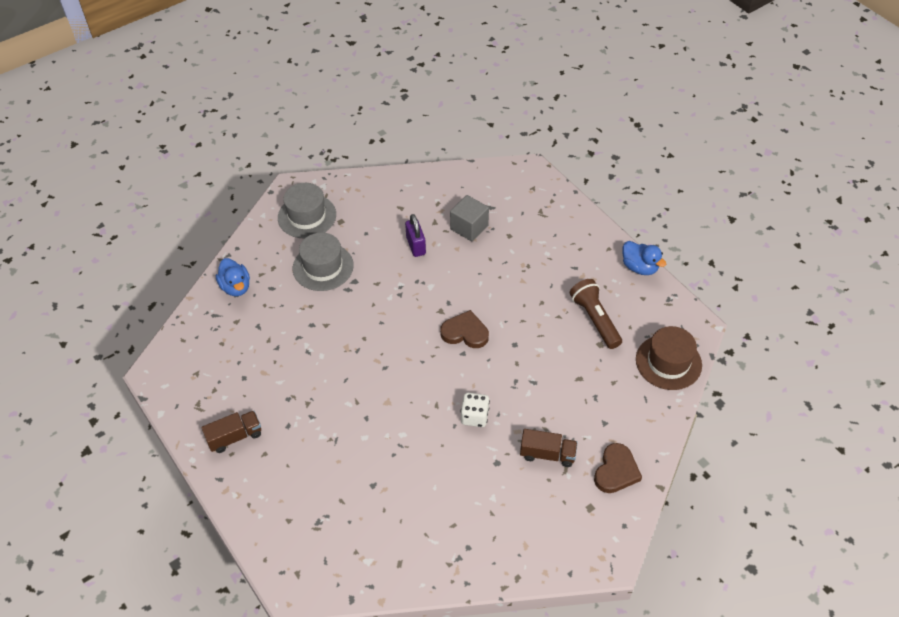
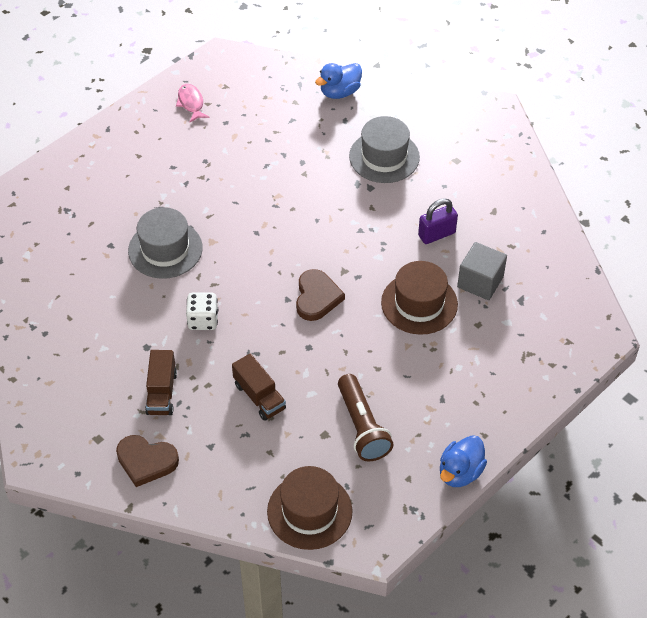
camera: 80 degrees right, 0 degrees up
(209, 403) = (191, 103): none -> pink fish
(235, 437) = (155, 130): brown truck -> brown truck (259, 396)
(307, 216) = (455, 130): grey hat -> grey hat (165, 249)
(483, 267) = (419, 303): none -> brown hat
(595, 319) = (362, 427): brown flashlight -> brown flashlight turned 105 degrees clockwise

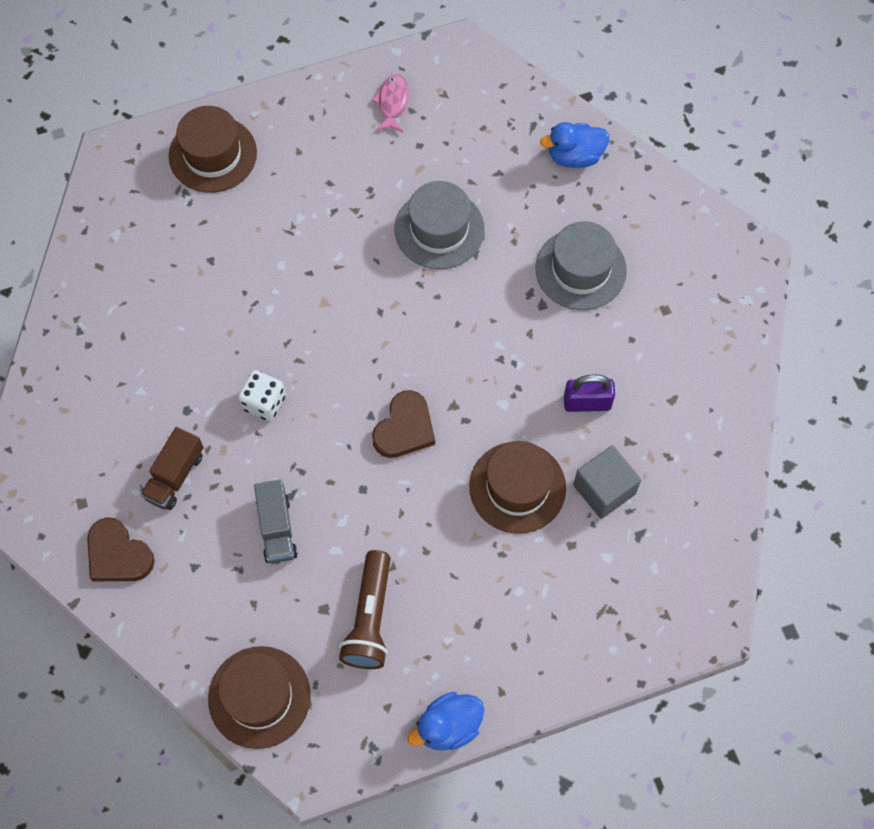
camera: 25 degrees right, 15 degrees up
(74, 179) = (213, 154): none -> brown hat
(165, 249) = (267, 291): grey hat -> grey hat (439, 229)
(259, 396) = (277, 528): brown truck -> grey truck

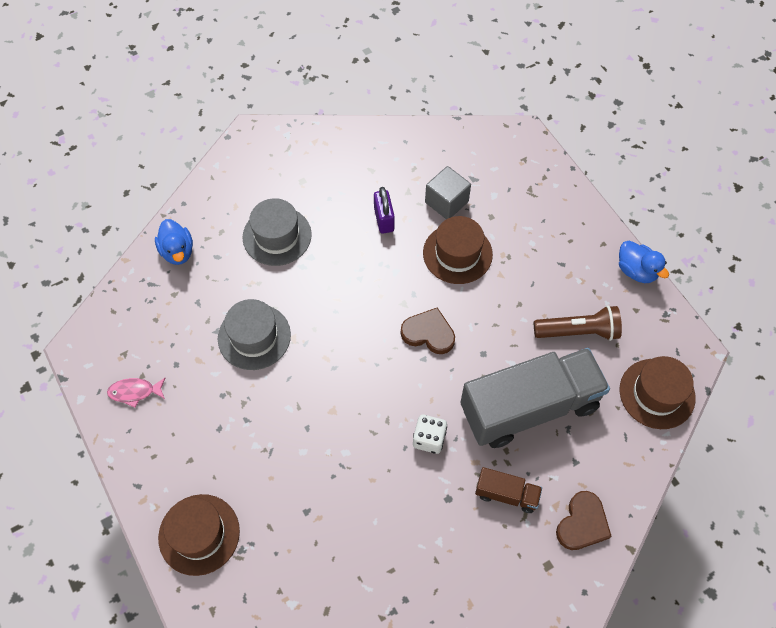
camera: 100 degrees left, 5 degrees down
(277, 528) = (529, 407): grey truck -> grey truck, size x2.28

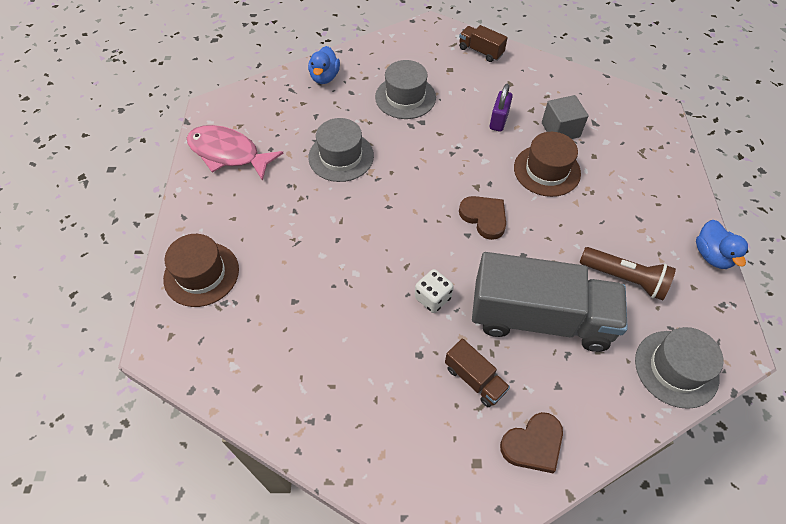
camera: 30 degrees right, 5 degrees down
(134, 392) = (228, 153): pink fish -> pink fish, size x1.98
(321, 144) = (480, 51): none -> brown truck
(657, 393) = (676, 368): brown hat -> grey hat

